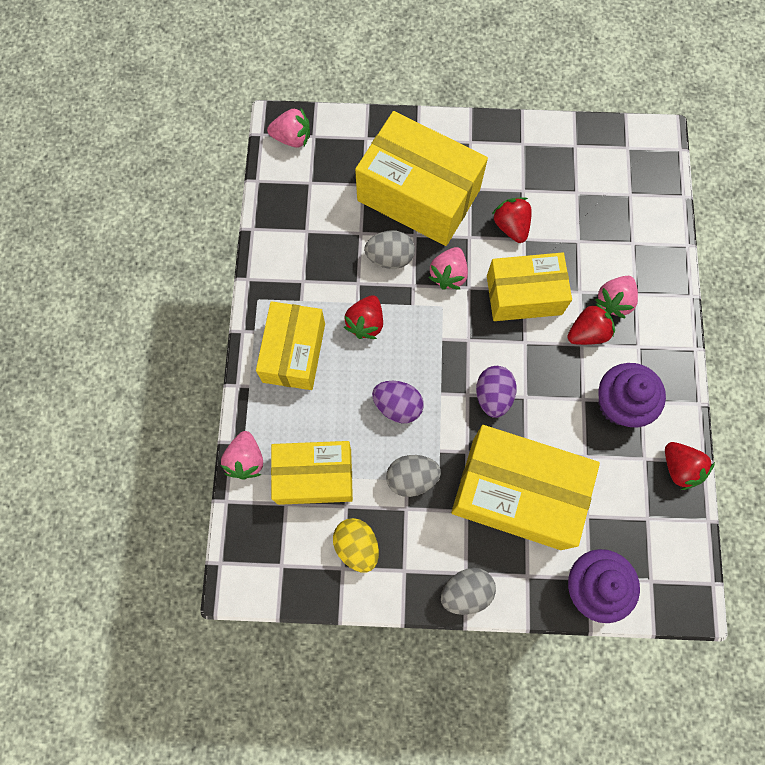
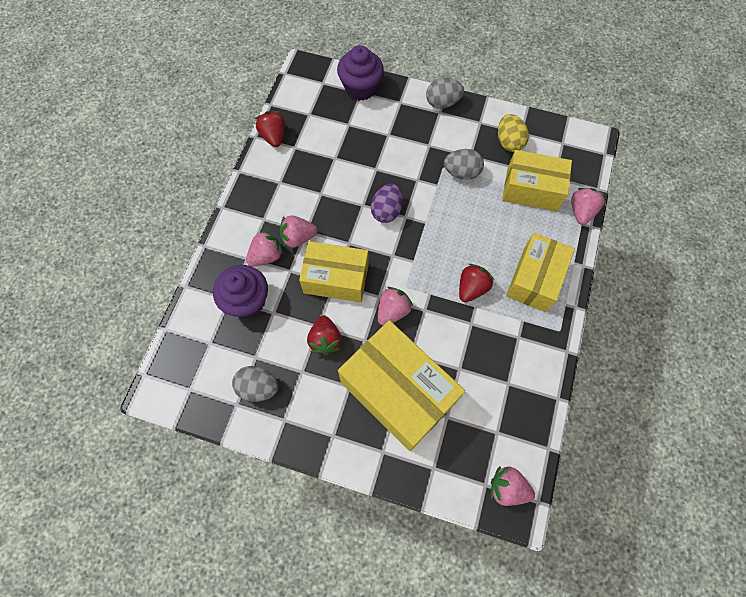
camera: 165 degrees left, 5 degrees down
(390, 258) = (439, 338): grey egg -> grey egg (258, 387)
(397, 406) = (460, 221): purple egg -> none
(516, 493) = (391, 147): yellow box -> none
(587, 333) = (298, 238): red strawberry -> pink strawberry
(620, 403) = (296, 184): purple cupcake -> purple cupcake (247, 301)

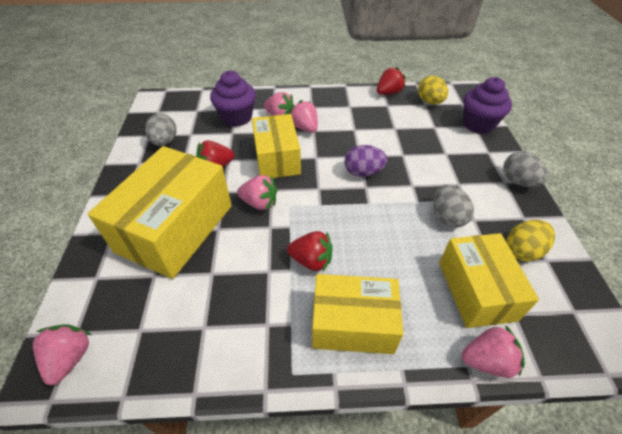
camera: 70 degrees right, 20 degrees down
(307, 108) = (430, 102): none -> yellow egg

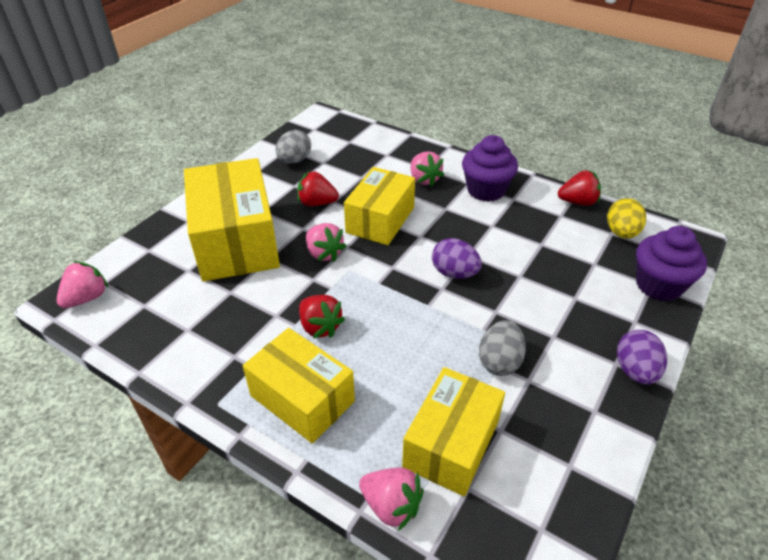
camera: 35 degrees right, 5 degrees down
(175, 228) = (236, 241): yellow box -> yellow box turned 75 degrees counterclockwise
(237, 117) = (380, 163): purple cupcake -> purple cupcake (486, 190)
(305, 128) = (438, 202): pink strawberry -> none
(518, 181) = (635, 371): grey egg -> purple egg
(522, 251) = (550, 440): yellow egg -> none

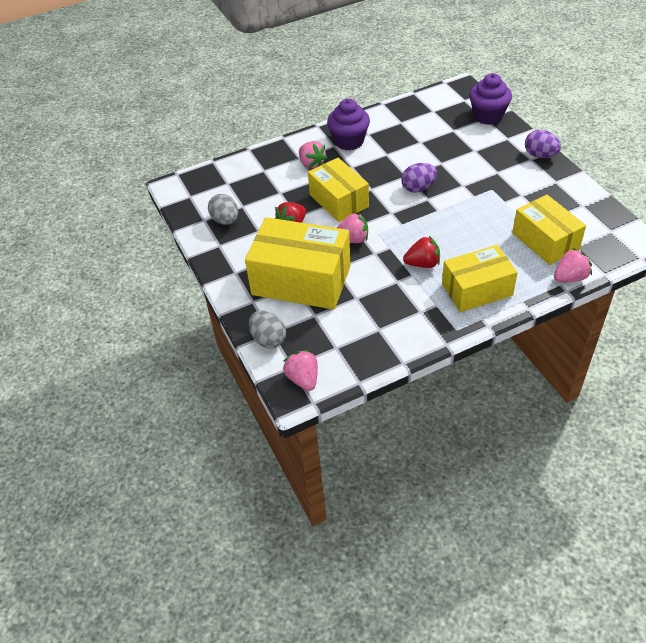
camera: 55 degrees left, 5 degrees up
(424, 179) = (312, 164): pink strawberry -> pink strawberry turned 45 degrees clockwise
(499, 361) = (501, 200): grey egg -> grey egg (268, 339)
(577, 202) = (394, 109): red strawberry -> none
(621, 233) = (436, 107): yellow egg -> none

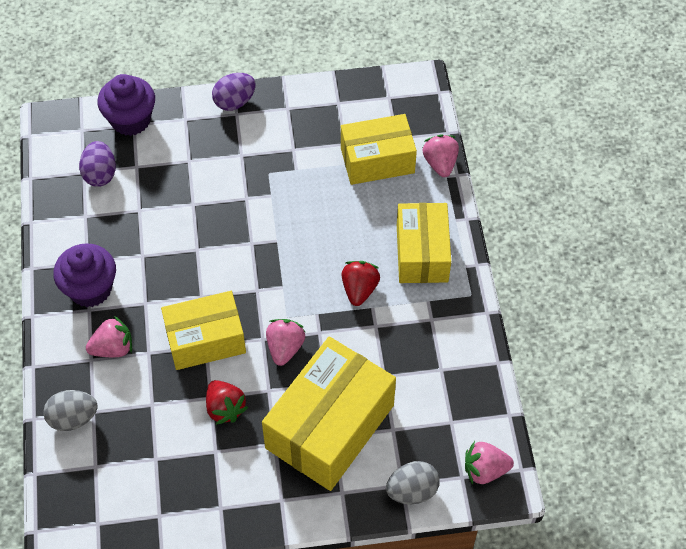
camera: 75 degrees left, 10 degrees up
(225, 220) = (174, 488): grey egg -> grey egg (73, 418)
(418, 188) = (227, 245): purple egg -> purple egg (100, 174)

